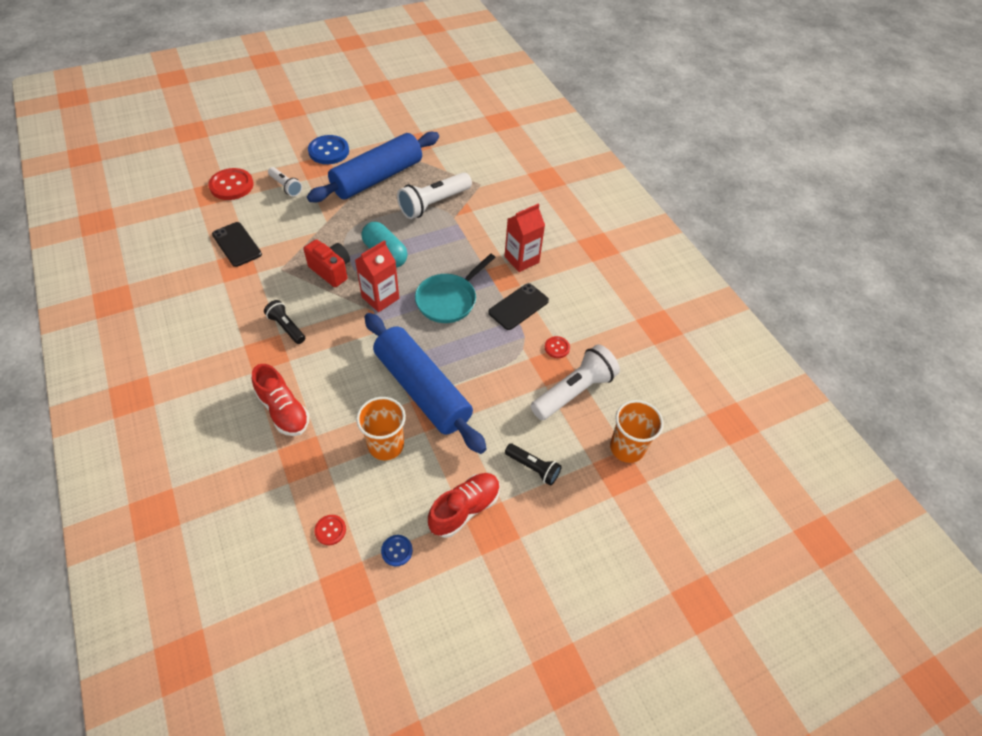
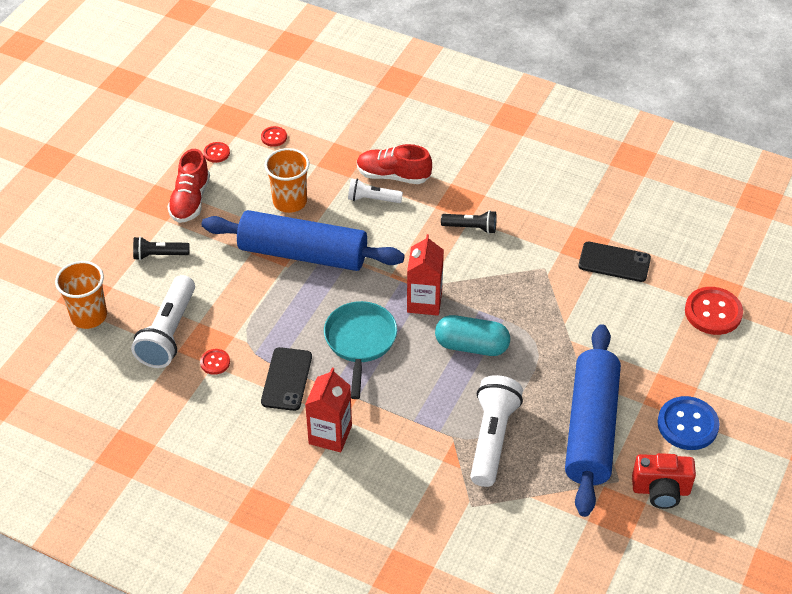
camera: 145 degrees right, 5 degrees down
(286, 187) = (663, 349): white flashlight -> white flashlight (372, 199)
(331, 271) = (499, 296): red camera -> red camera (661, 490)
(397, 551) = (216, 153): blue button -> red button

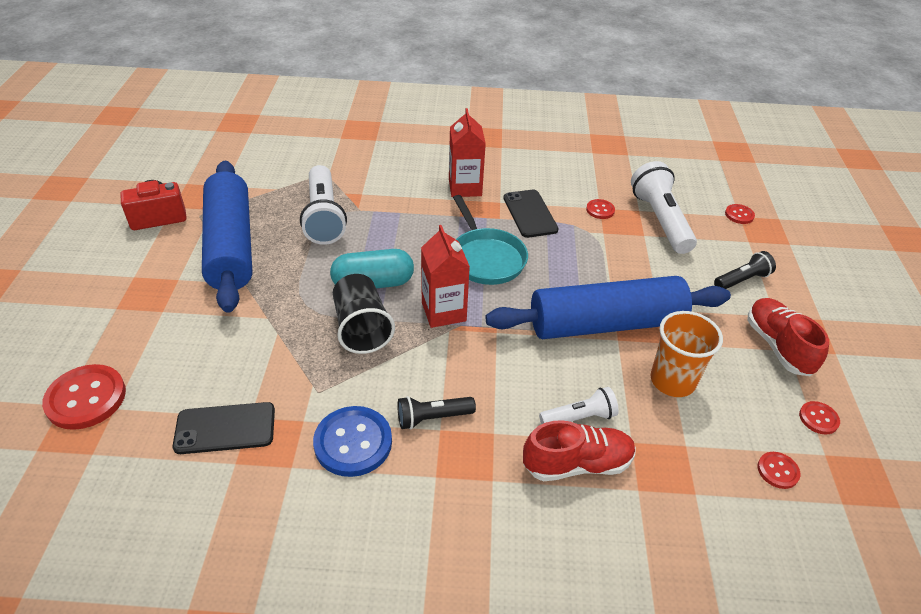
camera: 155 degrees right, 5 degrees down
(89, 316) = (739, 215): orange cup -> red button
(496, 307) = (362, 328): none -> black cup
(687, 425) = (129, 272): blue button -> blue button (353, 442)

